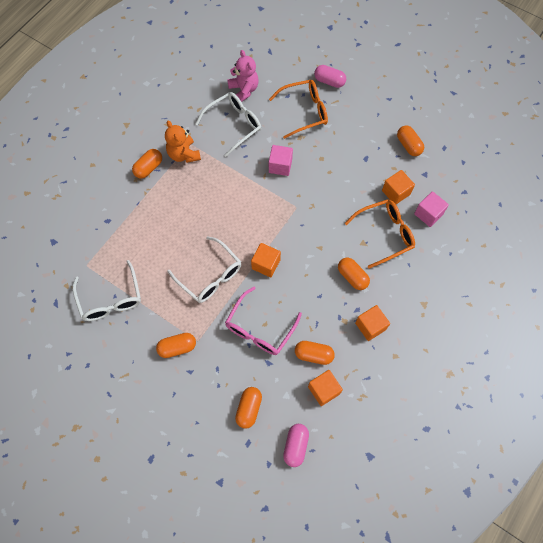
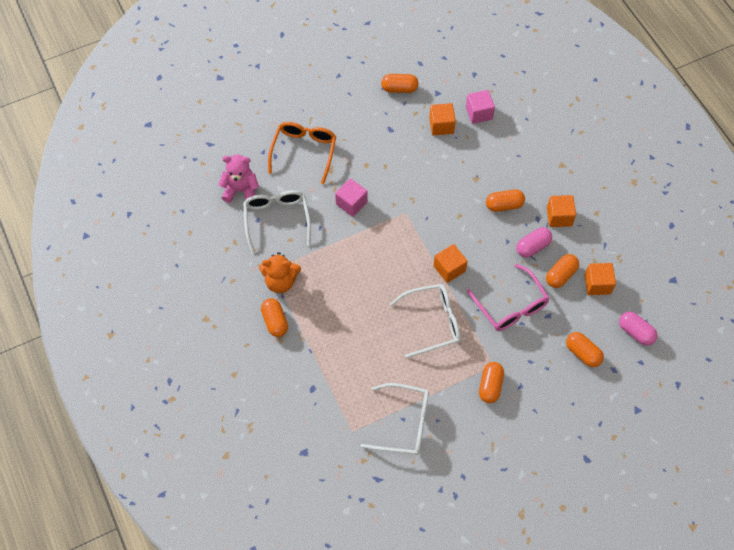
camera: 60 degrees left, 5 degrees down
(329, 81) = (284, 112): pink capsule -> pink capsule (532, 247)
(385, 234) = (477, 157): orange glasses -> none

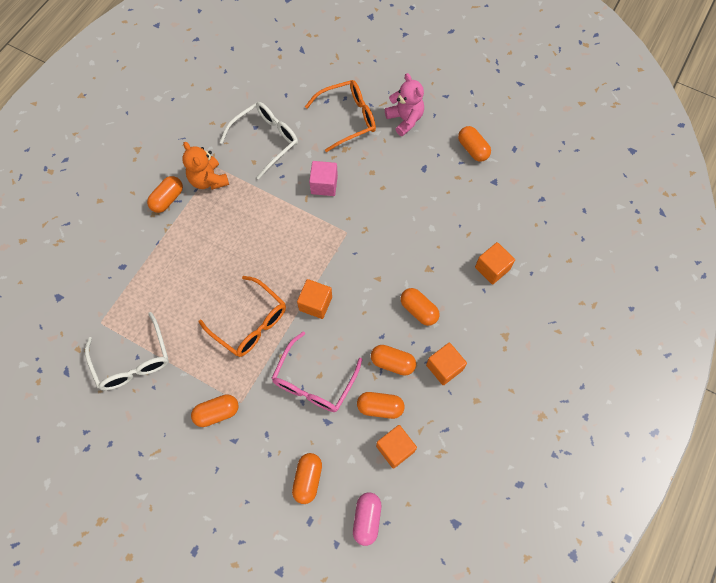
camera: 55 degrees right, 5 degrees up
(241, 190) = (274, 98): pink teddy bear -> pink teddy bear (405, 119)
(432, 322) = (250, 323): white glasses -> orange glasses
(441, 125) = (462, 206): orange cube -> orange cube (492, 268)
(479, 113) = (502, 228): pink cube -> none
(532, 247) = (392, 363): pink capsule -> orange capsule

